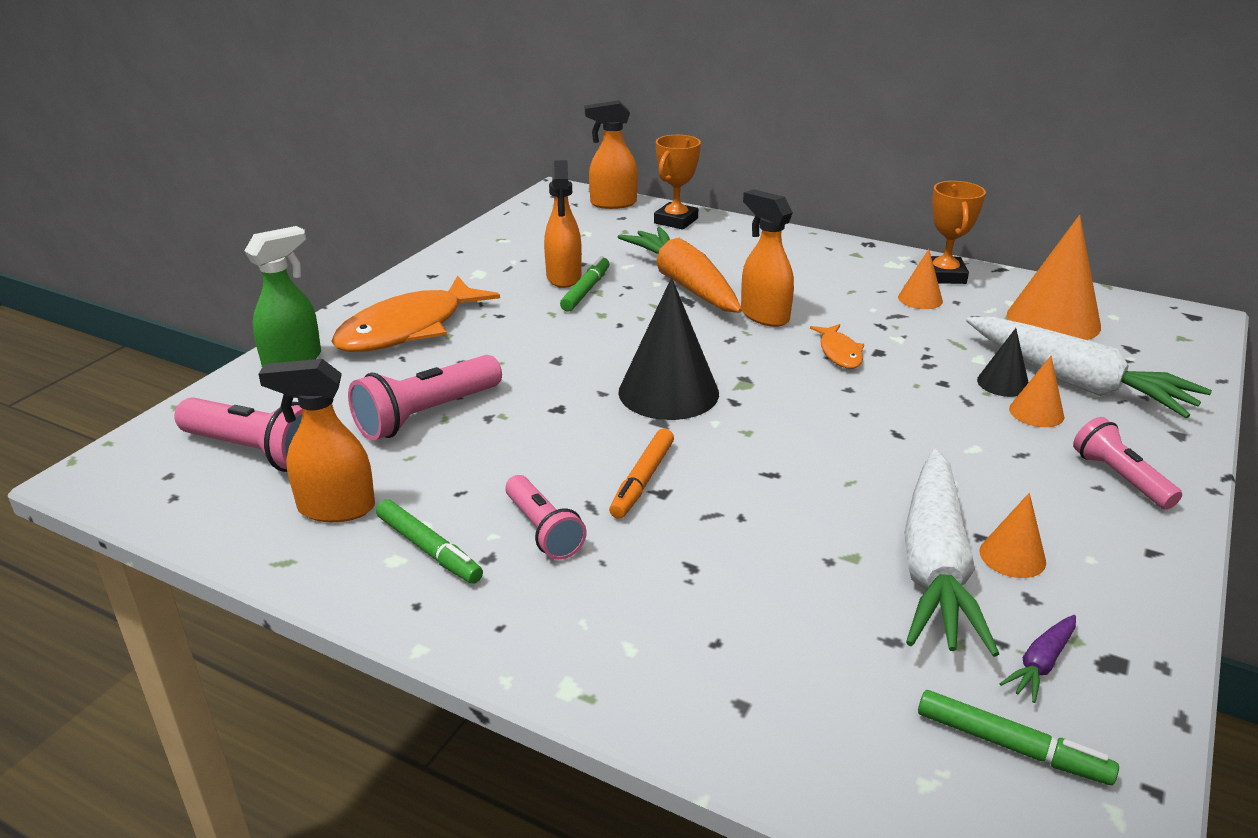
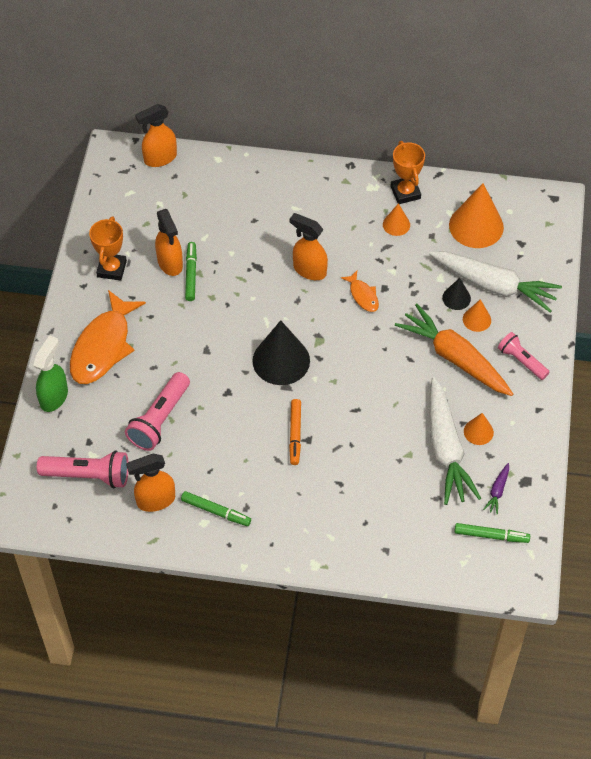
camera: 20 degrees left, 25 degrees up
(543, 530) = (263, 482): pink flashlight -> none
(676, 221) = (213, 170): orange trophy -> orange trophy (112, 269)
(683, 283) = (248, 248): orange carrot -> orange carrot (454, 357)

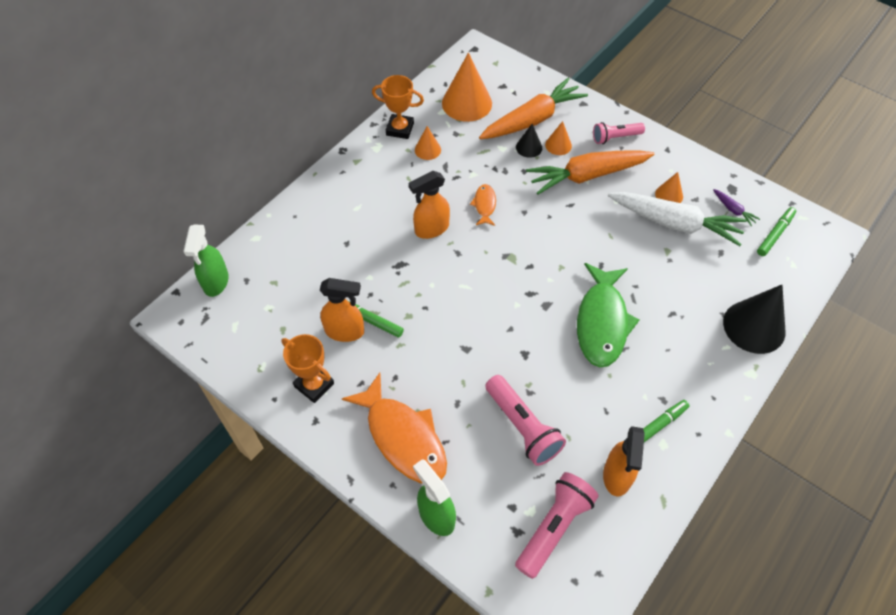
camera: 60 degrees left, 0 degrees up
(160, 158) = (216, 282): orange spray bottle -> green spray bottle
(281, 360) = (515, 295): black cone -> black cone (754, 326)
(295, 434) = (602, 322): orange marker -> green fish
(363, 295) = (484, 205): orange fish -> orange fish turned 90 degrees counterclockwise
(494, 286) = (533, 119): white carrot -> orange carrot

